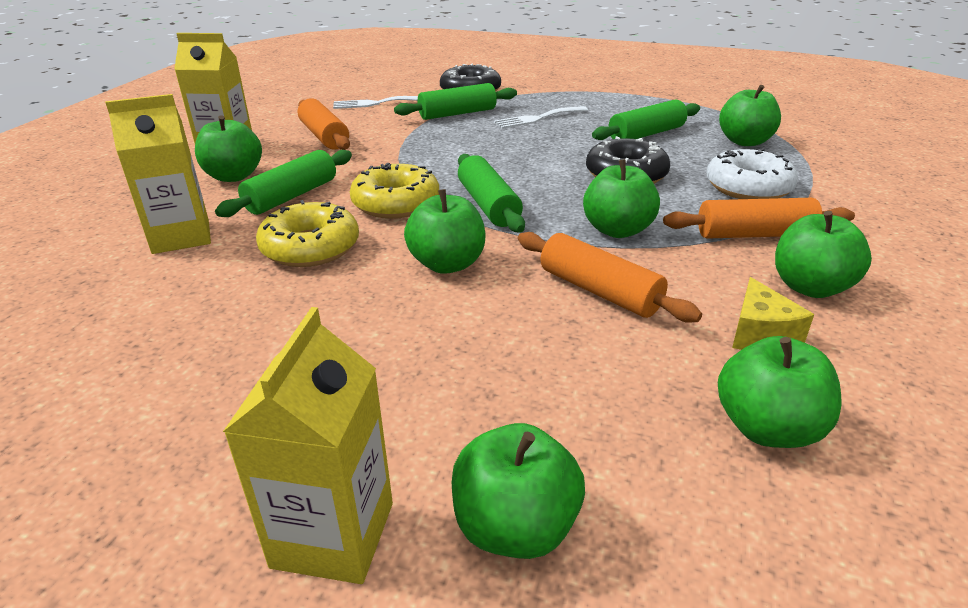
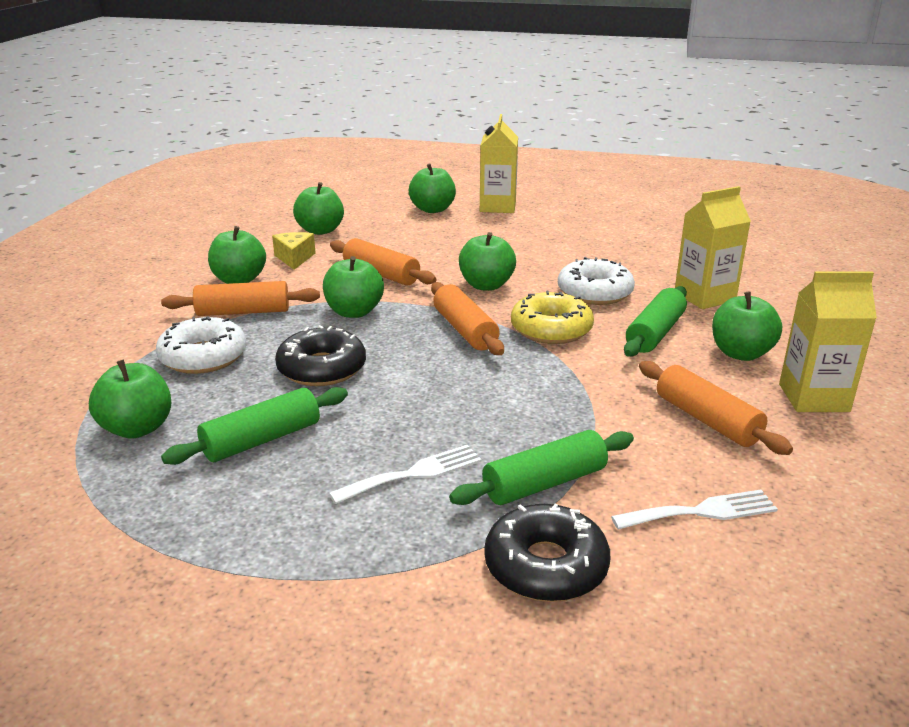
camera: 175 degrees right, 5 degrees down
(310, 247) = (594, 292): yellow donut -> white donut
(488, 205) = (465, 330): green rolling pin -> orange rolling pin

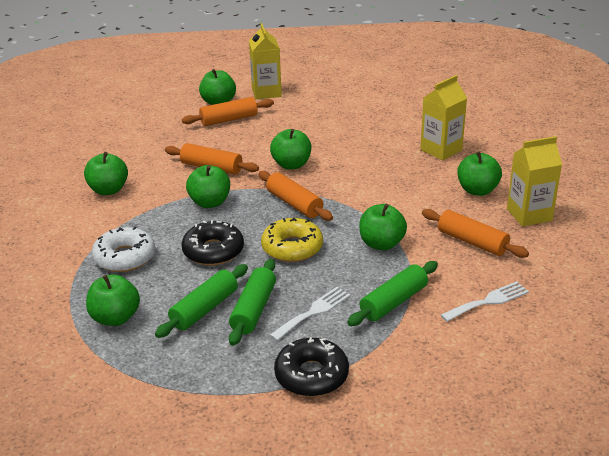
camera: 15 degrees left, 5 degrees up
(243, 312) = (129, 216): orange rolling pin -> orange rolling pin (229, 119)
(294, 258) = (138, 164): yellow cheese -> none
(320, 230) = (143, 135): green apple -> green apple (381, 244)
(545, 566) = (415, 351): black donut -> black donut (311, 375)
(551, 329) = (351, 193): yellow donut -> yellow donut (292, 248)
(594, 292) = (368, 158): white donut -> none
(655, 333) = (419, 184): green rolling pin -> green rolling pin (253, 309)

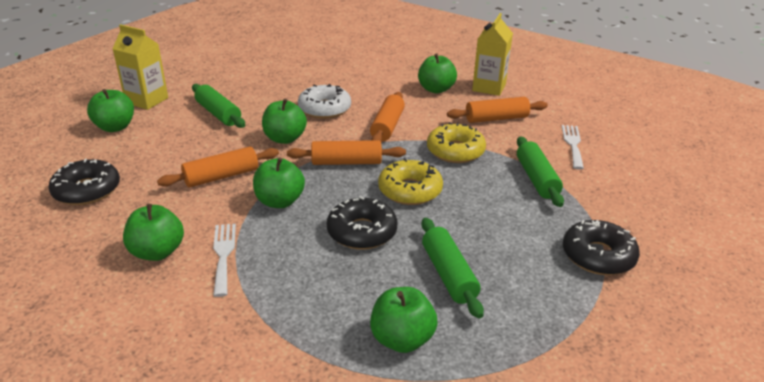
camera: 55 degrees left, 0 degrees up
(125, 257) = (301, 290): white donut -> white donut (324, 109)
(140, 135) = (87, 190): none -> black donut
(229, 119) = (156, 135): orange rolling pin -> orange rolling pin (387, 126)
(253, 309) = (478, 247): green rolling pin -> green rolling pin (218, 114)
(313, 312) = (513, 219): white fork -> white fork (223, 255)
(381, 244) = (455, 151): green apple -> yellow donut
(441, 150) = (365, 77): yellow carton -> none

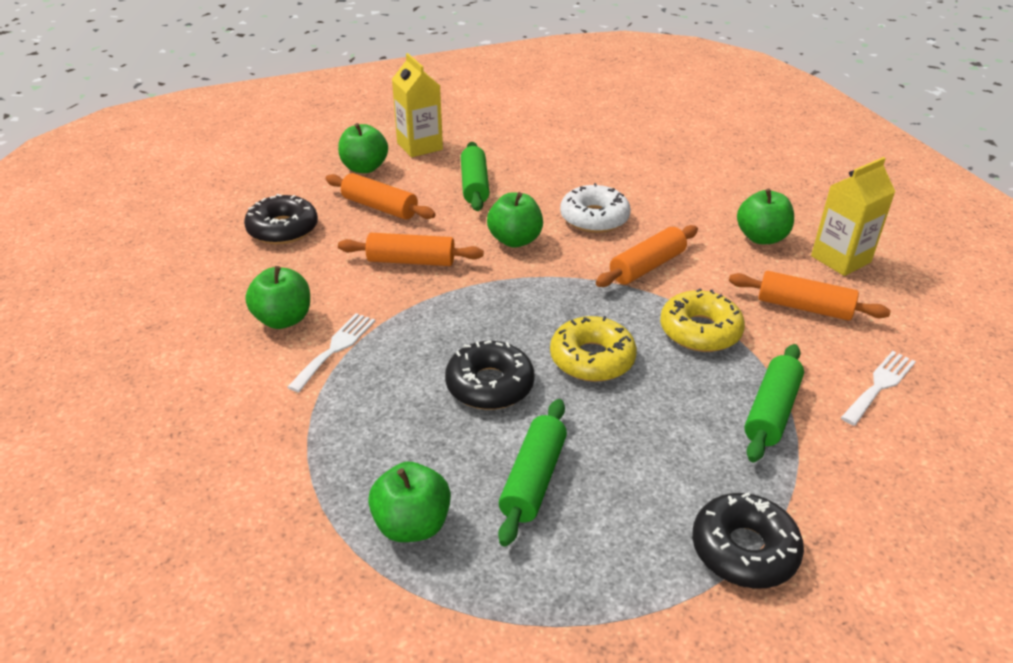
camera: 35 degrees right, 5 degrees up
(279, 201) = (440, 313): green apple -> none
(346, 162) = (554, 295): orange rolling pin -> orange rolling pin (380, 207)

